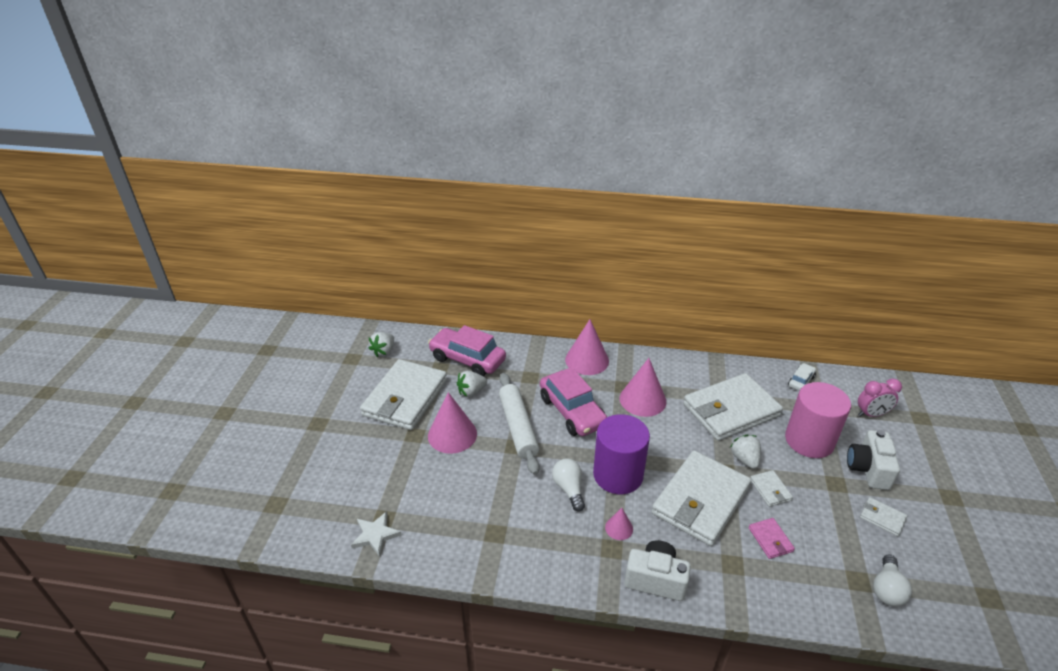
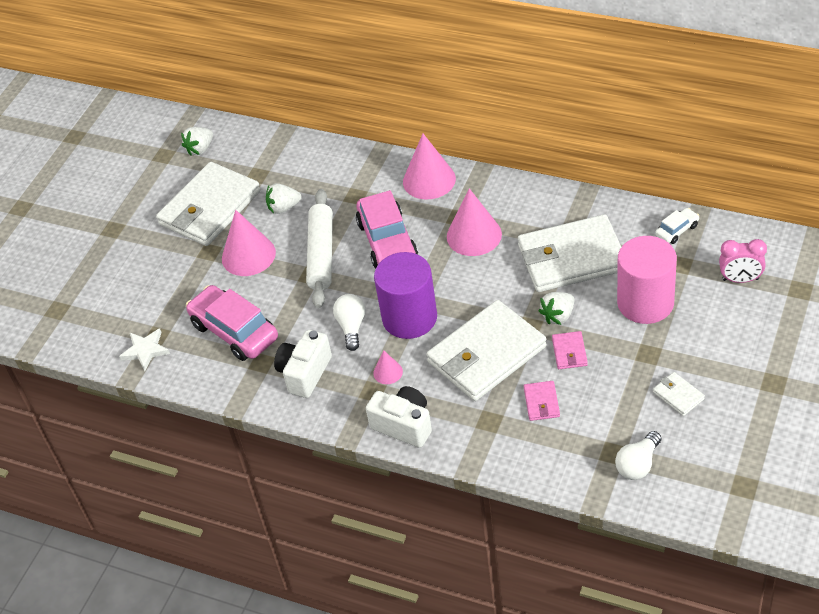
camera: 20 degrees right, 10 degrees up
(467, 359) = (291, 167): pink car -> pink car (234, 331)
(744, 459) = (558, 316): white strawberry -> white strawberry turned 135 degrees counterclockwise
(770, 490) = (569, 352): white wallet -> pink wallet
(868, 469) = (695, 342): white camera -> white camera (305, 373)

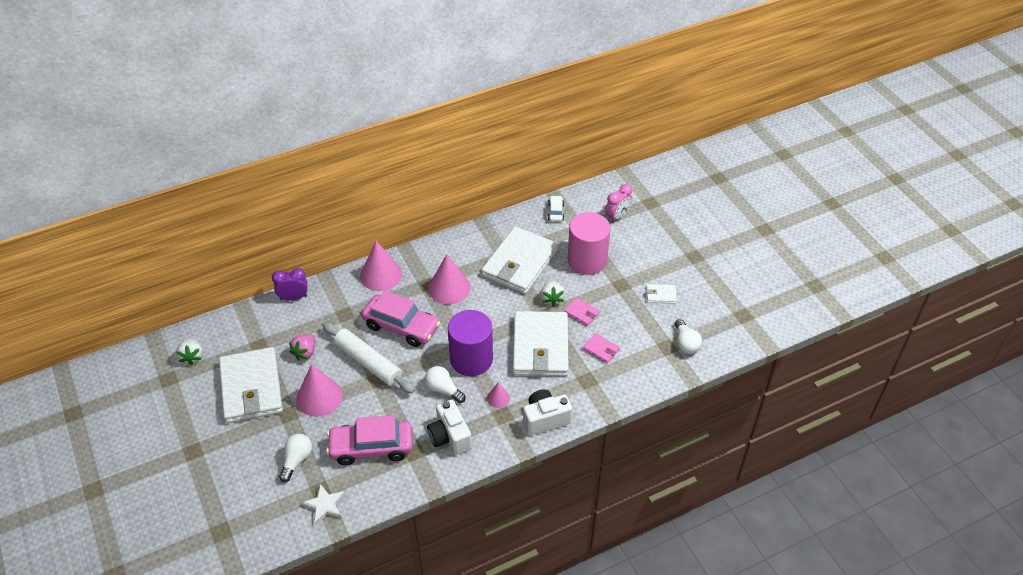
camera: 55 degrees left, 0 degrees up
(170, 296) = (297, 460): none -> white light bulb
(284, 207) = (305, 352): white strawberry -> pink strawberry
(333, 151) = (293, 297): none -> purple clock

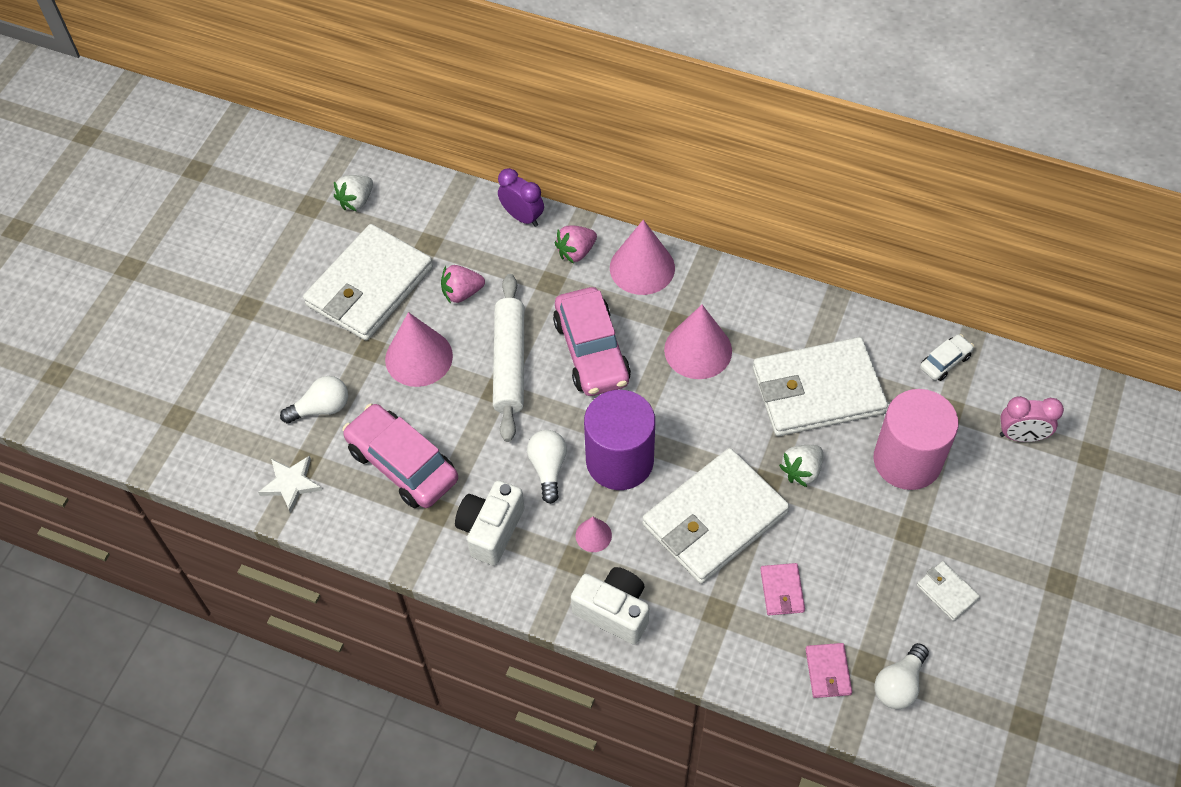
camera: 50 degrees right, 10 degrees up
(340, 292) = (576, 252): none -> pink strawberry
(581, 313) = (815, 522): pink wallet -> pink wallet (828, 672)

